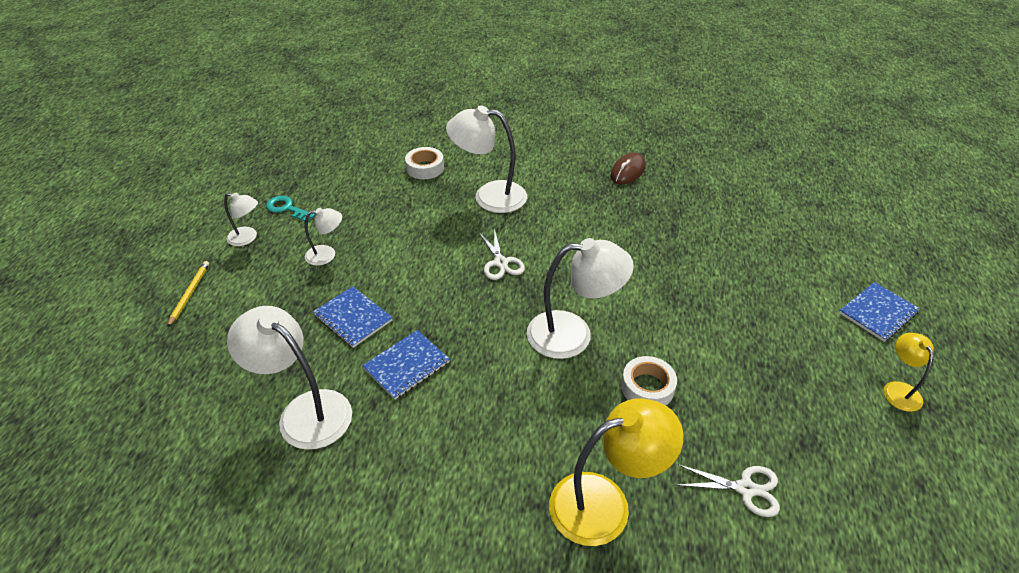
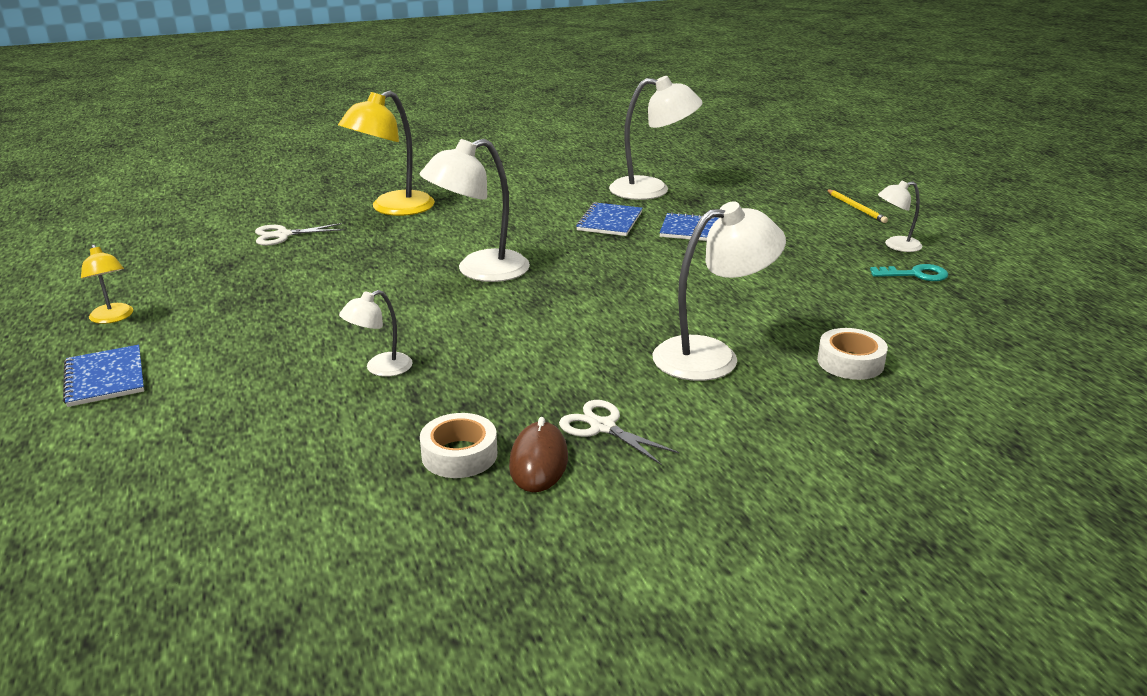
camera: 150 degrees right, 15 degrees down
(327, 255) = (797, 256): white lamp -> white lamp (380, 368)
(500, 262) = (611, 298): white scissors -> white scissors (603, 427)
(647, 387) = (385, 259): white tape -> white tape (459, 455)
(878, 313) = (105, 378): blue notebook -> blue notebook turned 45 degrees counterclockwise

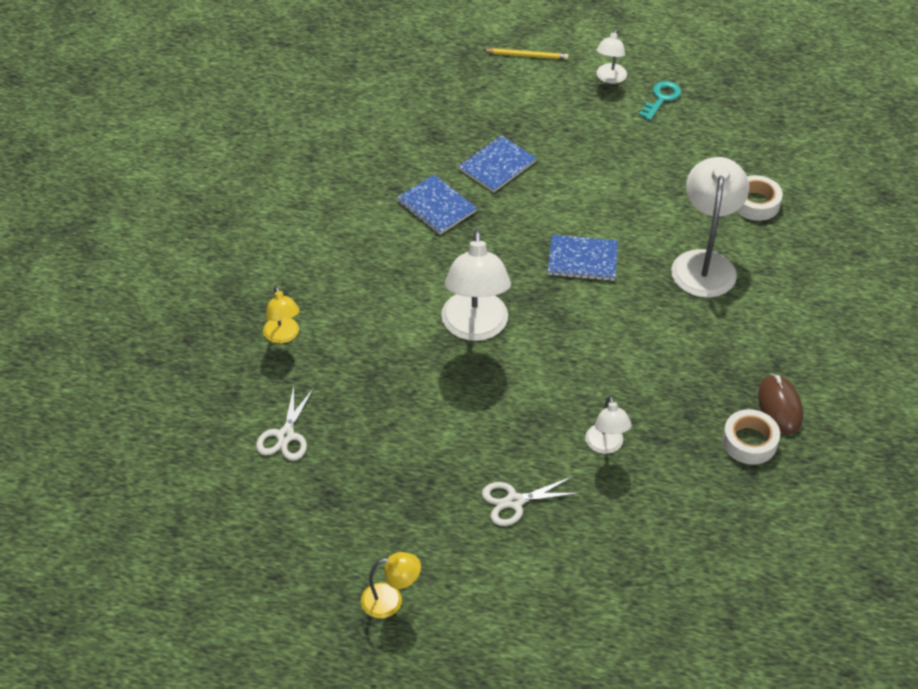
camera: 60 degrees left, 20 degrees up
(105, 378) = (509, 621): blue notebook -> blue notebook (582, 259)
(392, 209) = (283, 336): yellow lamp -> yellow lamp, size x0.53
(538, 461) = (779, 406): brown mouse -> brown mouse turned 45 degrees clockwise
(603, 427) = (759, 359): white scissors -> white scissors (514, 501)
(652, 190) = (388, 147): white lamp -> none

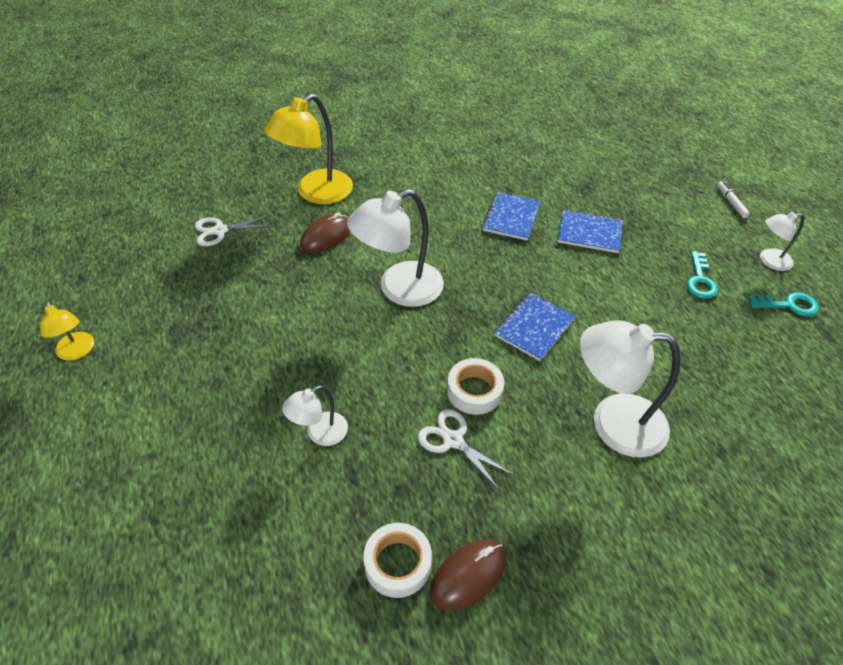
camera: 60 degrees right, 0 degrees up
(283, 336) = (316, 193): yellow lamp -> yellow lamp, size x1.89
(360, 352) = (326, 236): none -> brown mouse
(514, 501) = (218, 391): white scissors -> white scissors (453, 440)
(527, 55) = (731, 202): yellow pencil -> white marker
(582, 259) = (534, 327): blue notebook -> blue notebook turned 60 degrees clockwise
(601, 131) = (700, 280): none -> turquoise key
(704, 263) = (613, 422): white lamp -> white lamp turned 150 degrees counterclockwise
(755, 203) = (736, 435): white tape -> white tape (474, 391)

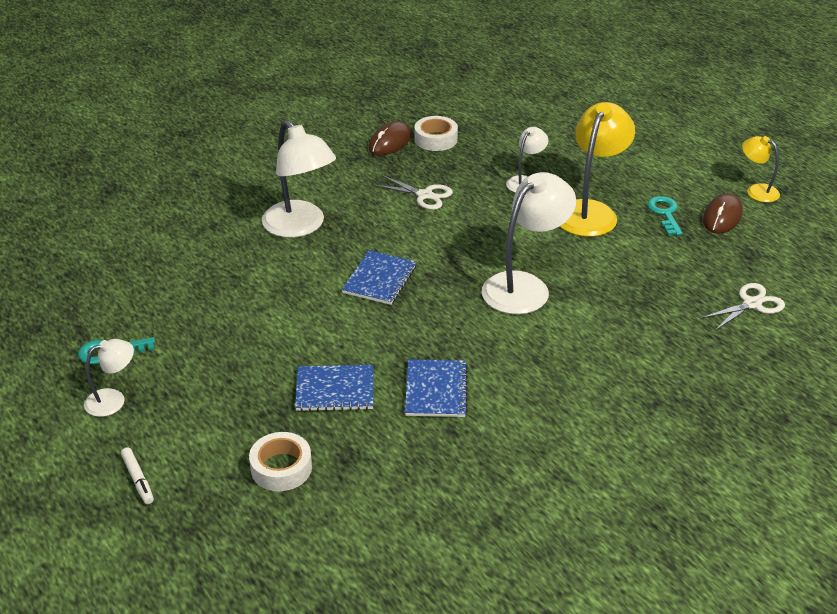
camera: 165 degrees right, 10 degrees down
(316, 193) = (691, 370): yellow lamp -> yellow lamp (590, 211)
(326, 236) = (636, 322): brown mouse -> brown mouse (722, 217)
(474, 391) = (419, 225): white tape -> white tape (281, 468)
(613, 422) = (300, 227): white lamp -> white lamp turned 60 degrees clockwise
(700, 280) = (204, 359): turquoise key -> turquoise key (665, 213)

